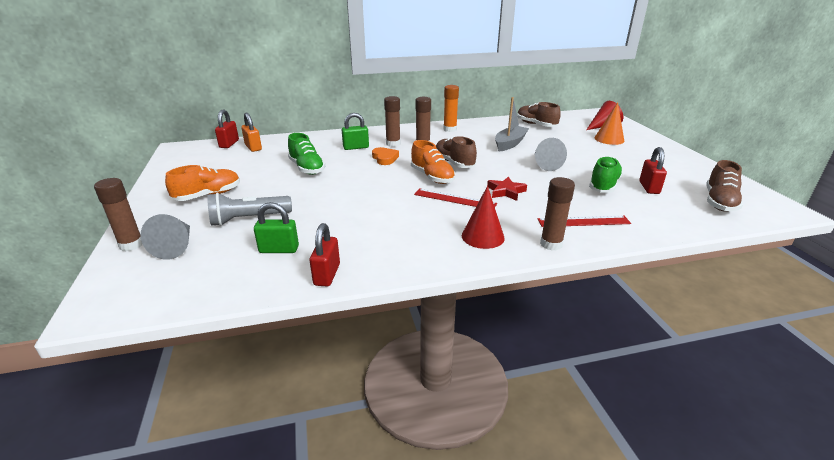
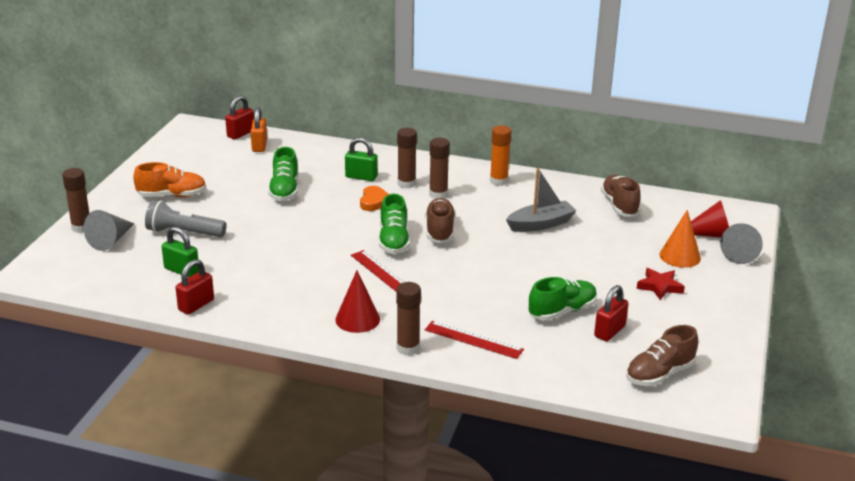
camera: 30 degrees right, 0 degrees up
(432, 177) = (394, 241): orange shoe -> green shoe
(506, 191) = (445, 282): red star -> red star (660, 286)
(544, 164) = (538, 264): grey cone -> grey cone (740, 253)

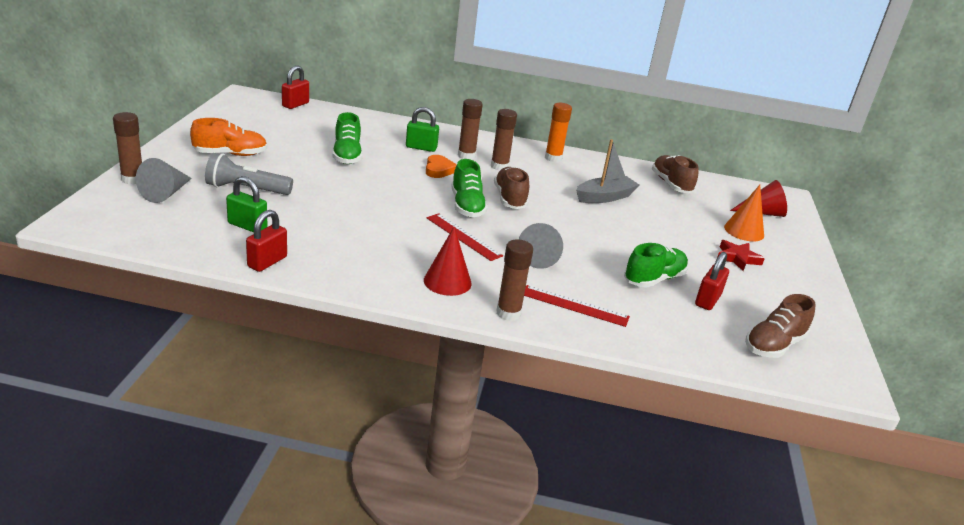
camera: 10 degrees left, 0 degrees up
(259, 146) = (315, 116): orange padlock -> none
(740, 253) = (797, 230): grey cone -> grey cone (540, 257)

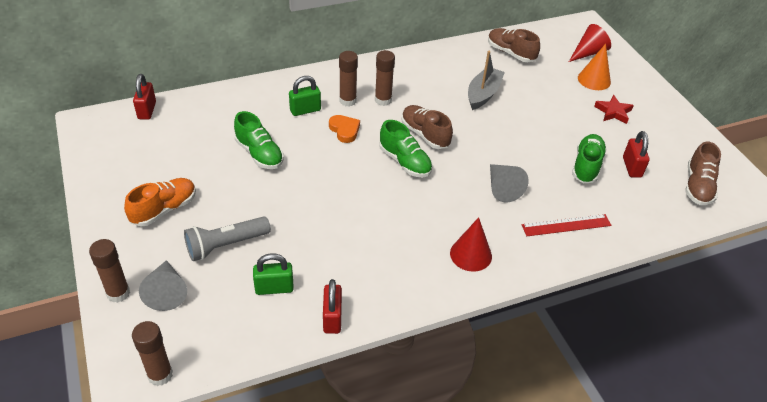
camera: 30 degrees left, 15 degrees up
(463, 236) = (435, 198): red ruler -> none
(508, 313) = (536, 260): brown glue stick -> brown glue stick (160, 375)
(553, 158) = (410, 67): orange glue stick -> none

